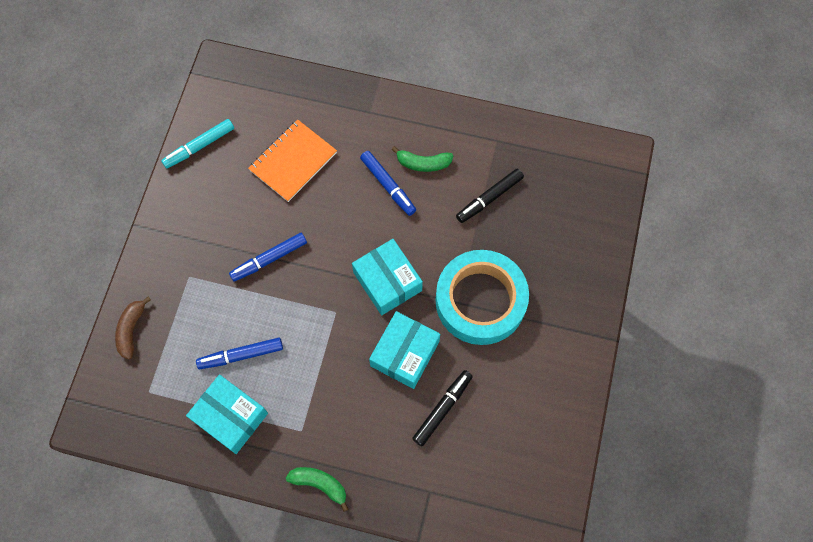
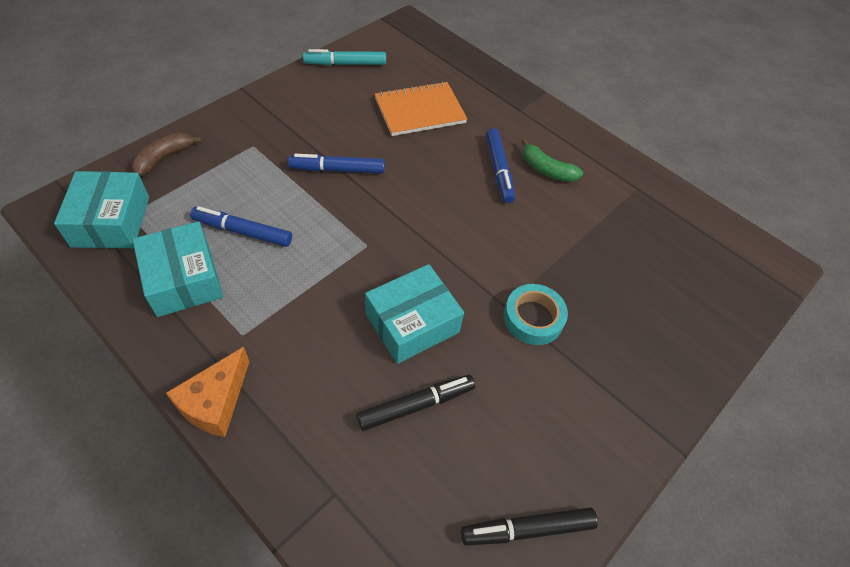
camera: 25 degrees right, 15 degrees down
(320, 484) = (215, 402): green banana -> orange cheese
(387, 281) = (441, 247): turquoise box -> turquoise box (111, 221)
(480, 301) = (533, 318): turquoise tape -> turquoise tape, size x0.51
(489, 198) = (601, 230): black marker -> black marker (528, 529)

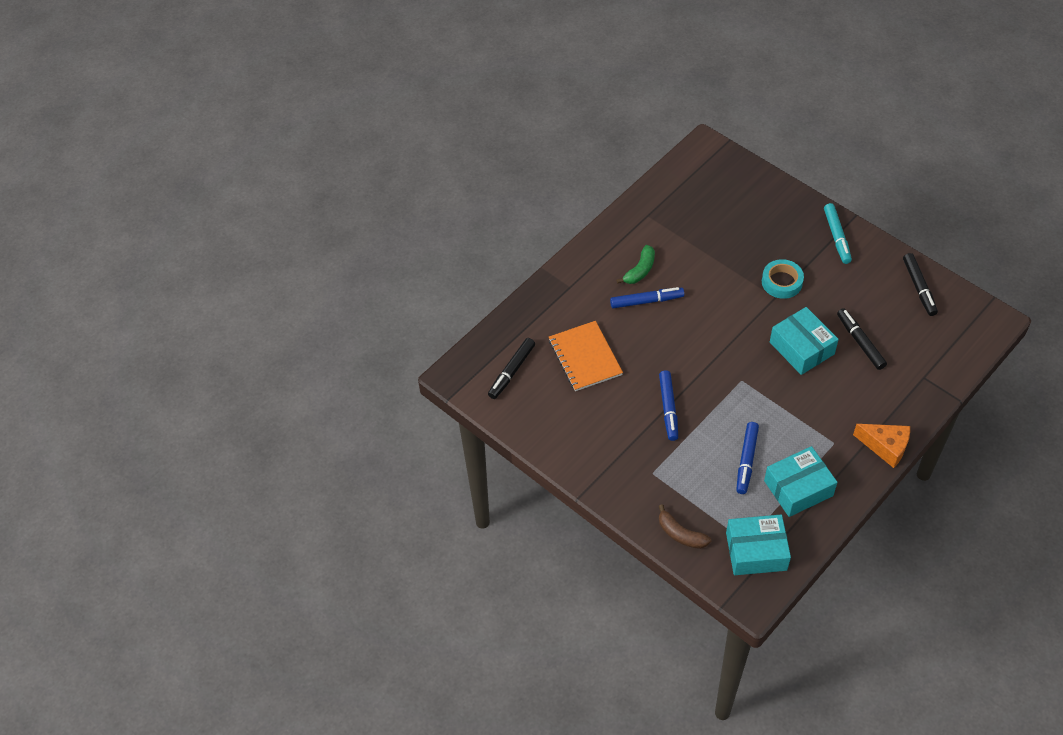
camera: 85 degrees left, 0 degrees up
(346, 64) = (528, 419): turquoise marker -> turquoise marker (836, 236)
(408, 58) = (512, 371): none -> black marker

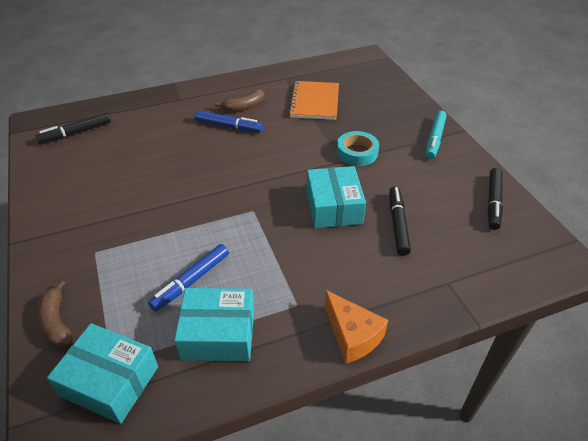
camera: 25 degrees right, 10 degrees down
(585, 357) = (140, 144): orange notebook -> orange notebook (315, 102)
(640, 270) = (244, 106): green banana -> brown banana
(668, 408) = (166, 206): blue marker -> none

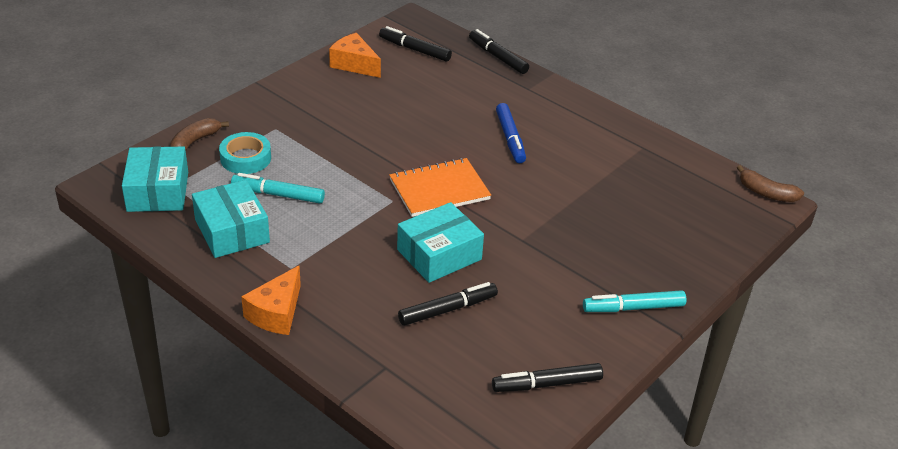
camera: 60 degrees right, 5 degrees down
(57, 172) = (354, 64): none -> orange cheese
(131, 98) = (498, 57): none -> black marker
(192, 281) = (278, 195): blue marker -> turquoise marker
(244, 106) = (556, 136): brown banana -> brown banana (766, 193)
(315, 102) = (617, 186): orange notebook -> orange notebook (439, 190)
(357, 152) = (547, 247): turquoise tape -> turquoise tape (245, 158)

